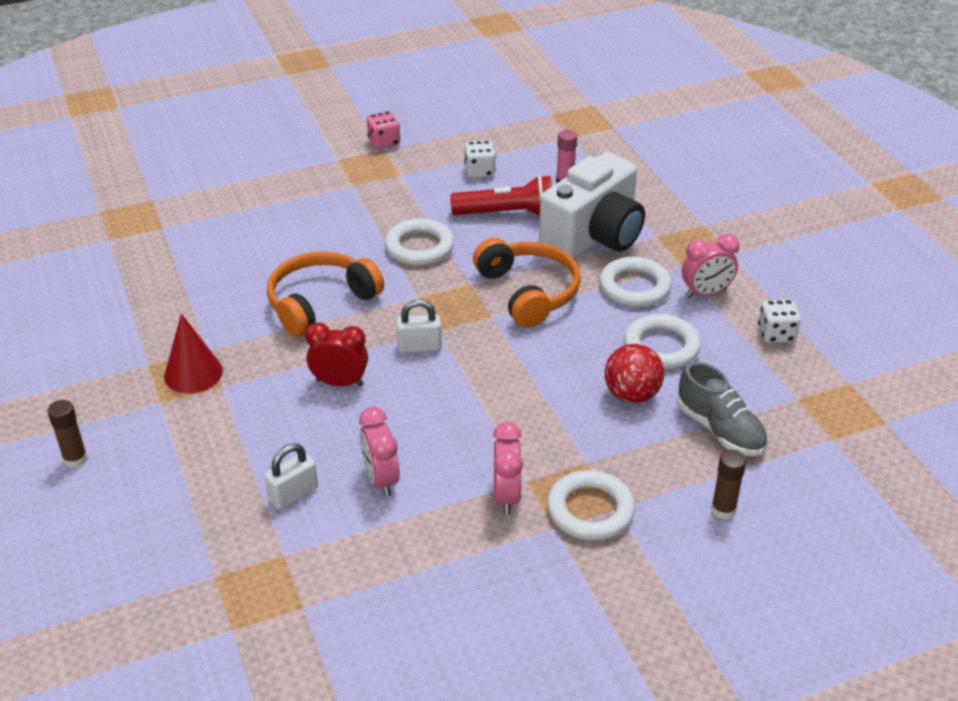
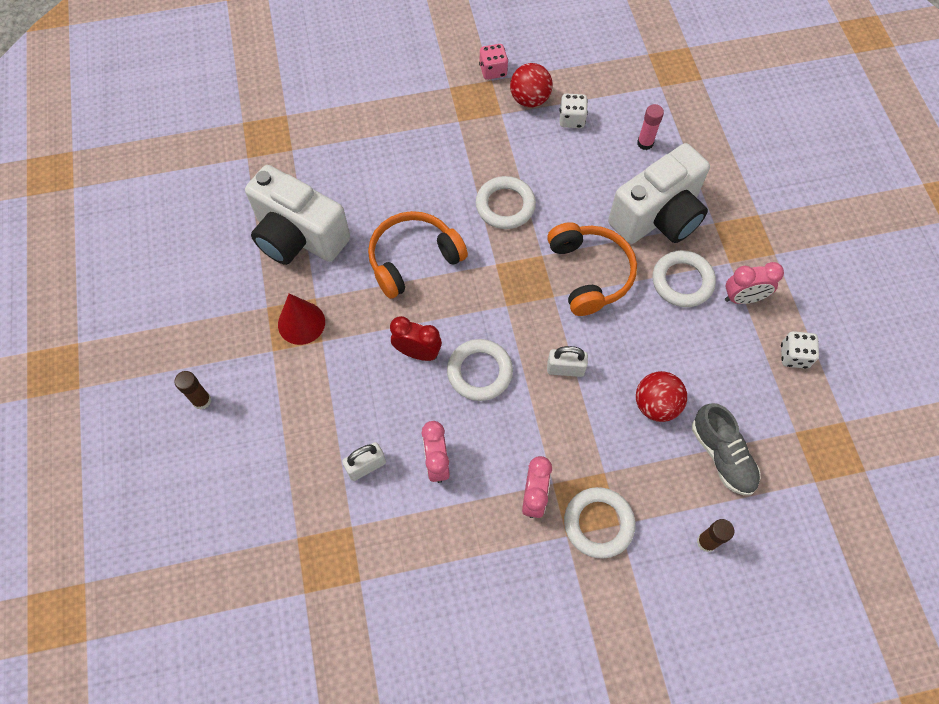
camera: 10 degrees right, 25 degrees up
(180, 299) = (299, 236): none -> white camera
(419, 347) = (488, 322): white padlock -> white padlock (565, 369)
(429, 160) = (529, 99): none -> red ball
(507, 214) = (587, 176): red flashlight -> none
(661, 347) = (691, 355): white ring -> white ring (479, 372)

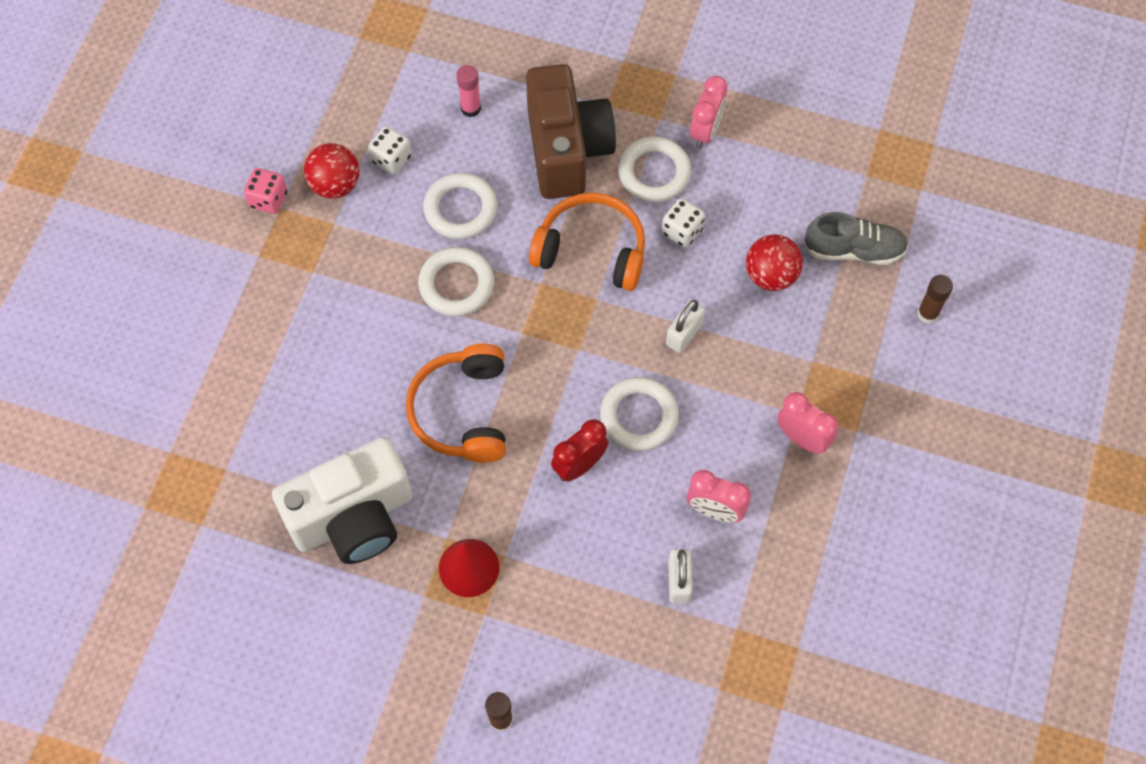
camera: 60 degrees left, 0 degrees up
(598, 523) = (860, 396): white ring -> white ring (460, 209)
(658, 217) = (567, 150): white camera -> brown camera
(794, 356) = (791, 128): white dice -> white dice (682, 231)

